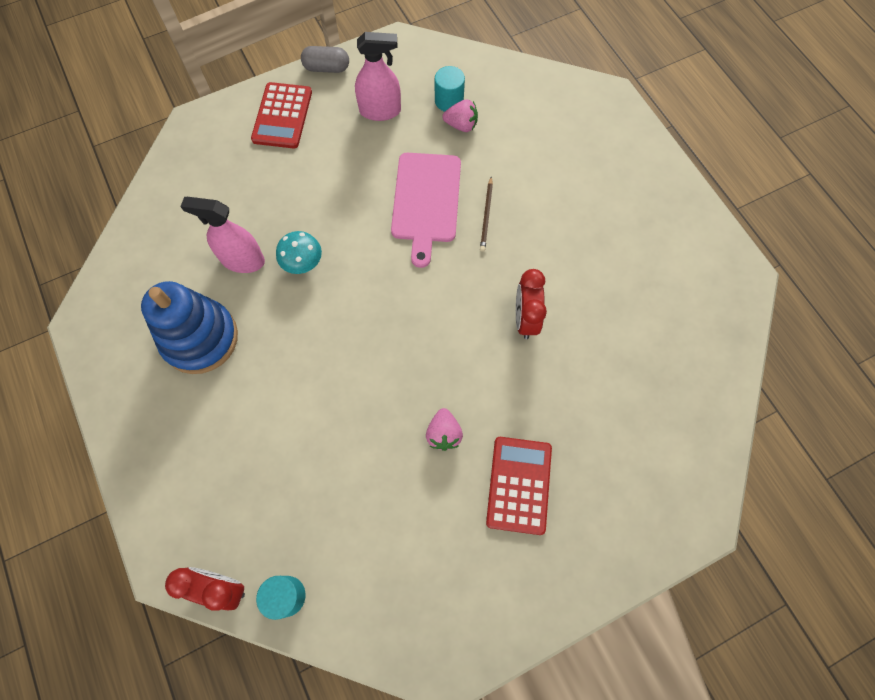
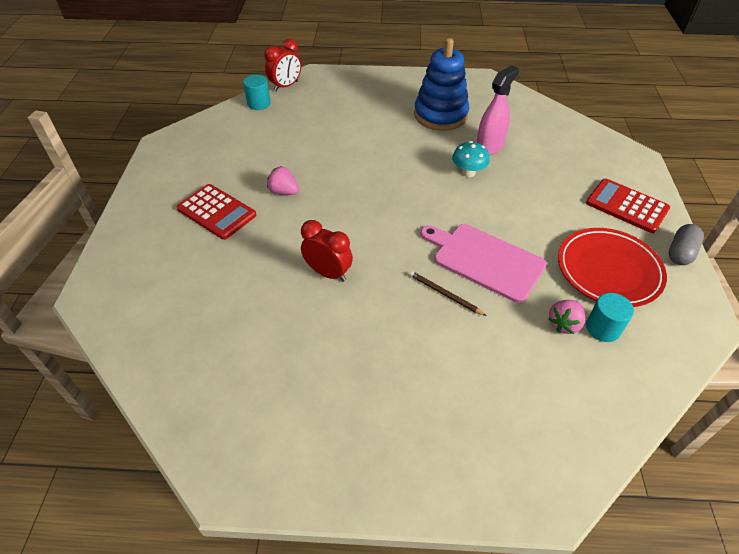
camera: 120 degrees right, 20 degrees down
(380, 111) = (608, 270): pink spray bottle -> red plate

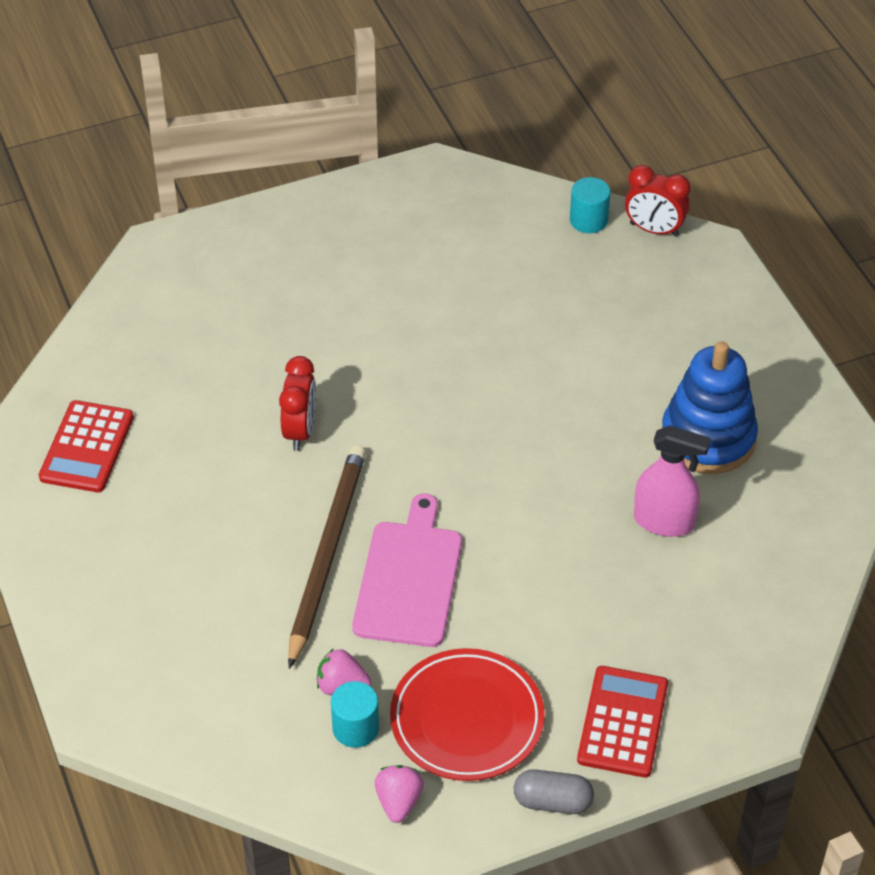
camera: 65 degrees right, 0 degrees up
(216, 212) = (341, 284): red calculator -> red calculator (86, 447)
(284, 191) = (416, 330): pink strawberry -> pink strawberry (398, 802)
(444, 294) = (327, 554): brown pencil -> brown pencil, size x2.30
(468, 172) = (582, 512): turquoise mushroom -> none

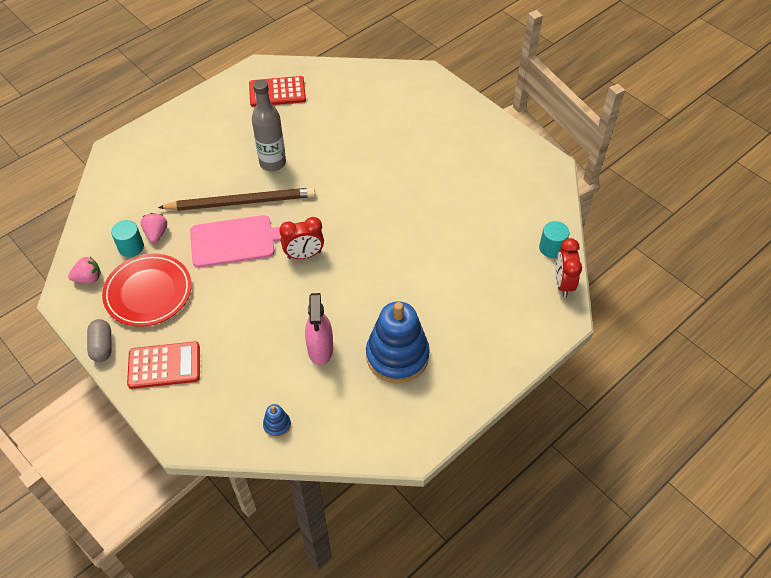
camera: 70 degrees right, 5 degrees up
(257, 492) = (272, 163): none -> grey bottle
(300, 431) = (321, 167): red clock -> red clock (304, 255)
(776, 602) = (277, 425): none -> blue stacking toy

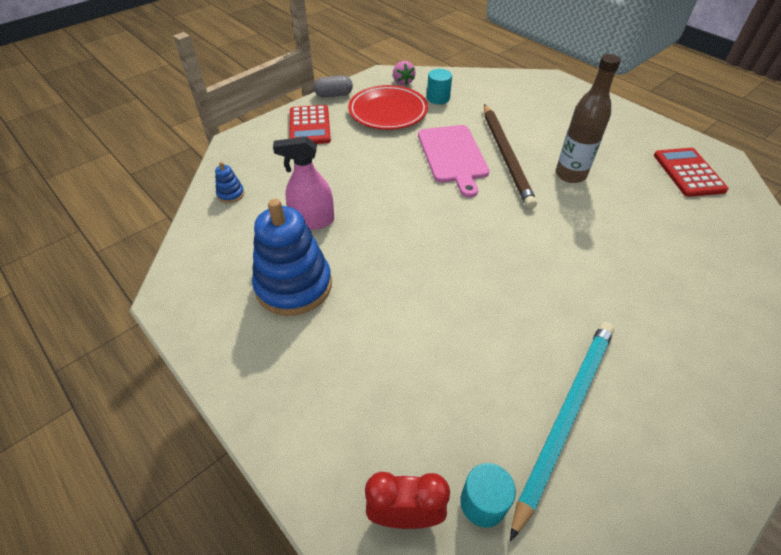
camera: 90 degrees right, 5 degrees down
(156, 234) = (455, 109): pink strawberry -> none
(272, 163) = (570, 175): grey bottle -> brown bottle
(304, 255) = (439, 204): red clock -> none
(496, 204) = (565, 416): none -> turquoise pencil

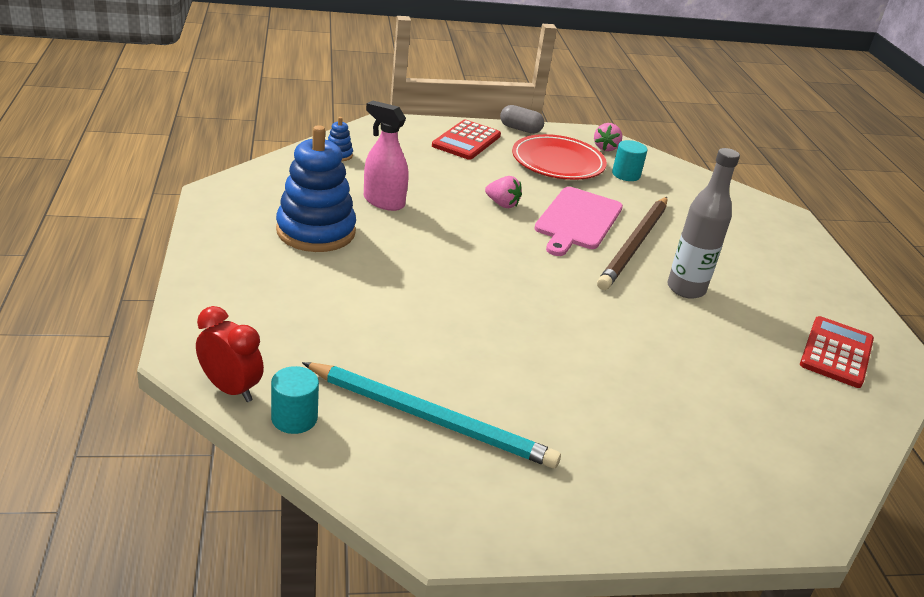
camera: 30 degrees right, 15 degrees down
(393, 171) = (502, 204): none -> pink strawberry
(565, 416) = (431, 419): turquoise pencil -> turquoise pencil turned 45 degrees clockwise
(570, 175) = (686, 289): brown bottle -> grey bottle

